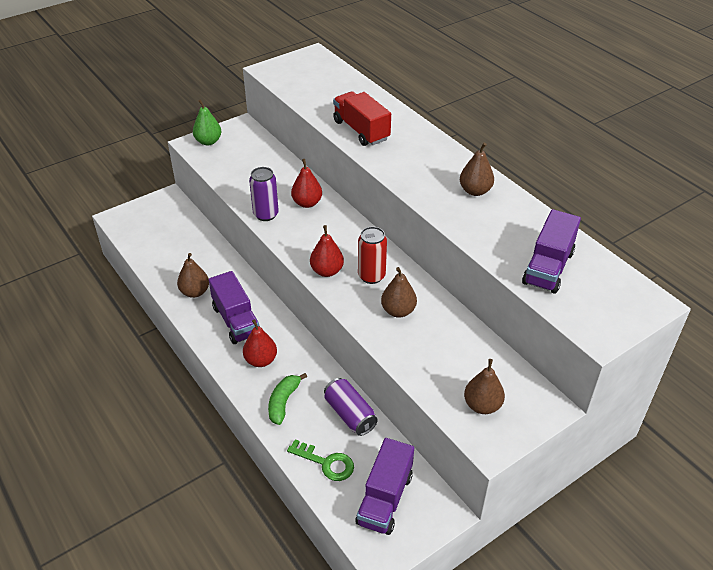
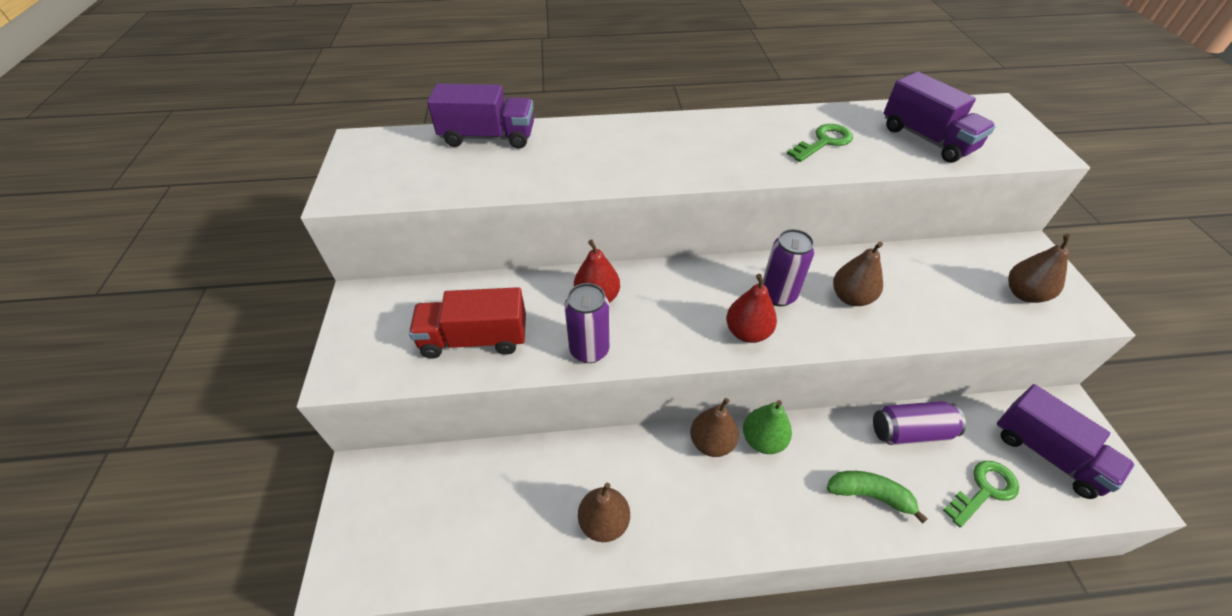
camera: 60 degrees left, 5 degrees up
(208, 141) = (357, 352): green pear -> green pear (763, 440)
(236, 320) = (693, 490): purple truck -> purple truck (488, 137)
(261, 360) = (784, 491): red pear -> none
(283, 402) = (869, 495): green banana -> green banana turned 150 degrees clockwise
(361, 130) = (581, 167): red truck -> red truck (474, 339)
(371, 276) = (778, 295): red can -> purple can
(475, 191) = (769, 133): brown pear -> brown pear (711, 443)
(489, 218) = (824, 142): none -> green key

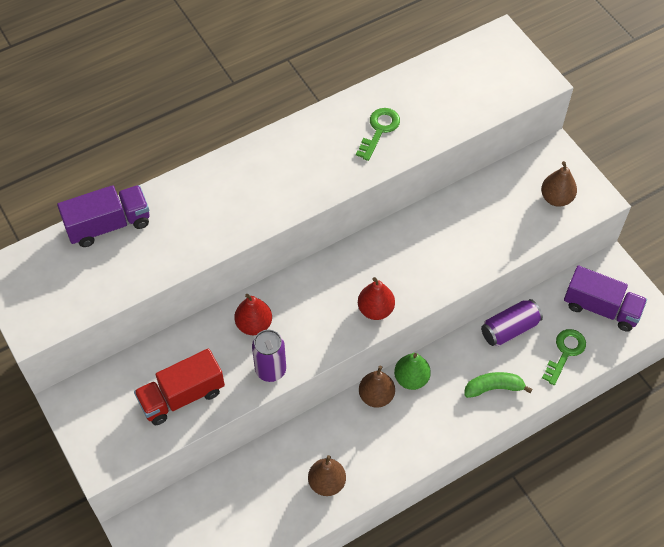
camera: 25 degrees left, 10 degrees up
(778, 295) = (386, 268): purple can -> none
(851, 297) = (438, 249): brown pear -> none
(927, 139) = (455, 98): purple truck -> none

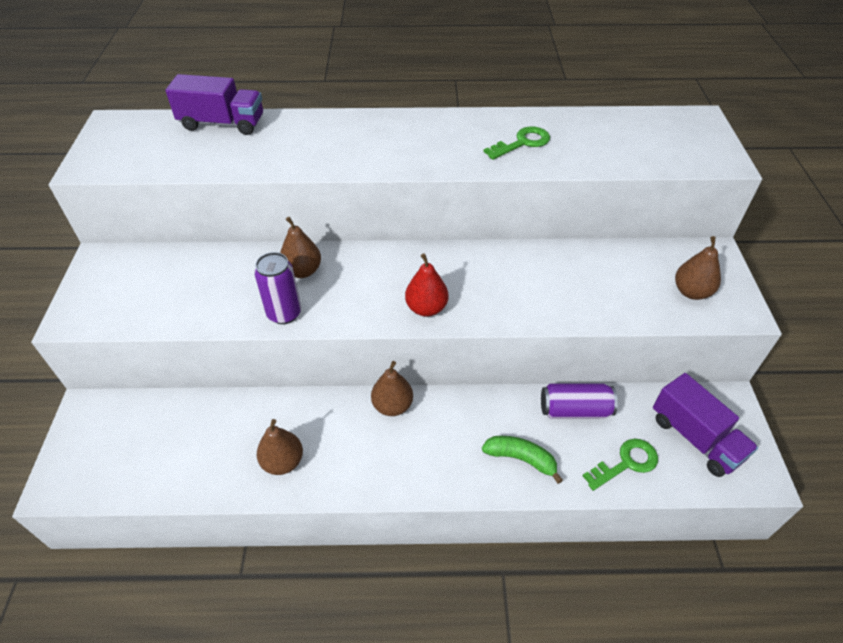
camera: 30 degrees right, 10 degrees down
(182, 396) = (188, 298): red truck -> none
(254, 324) = (302, 271): red pear -> brown pear
(411, 378) = (439, 407): green pear -> none

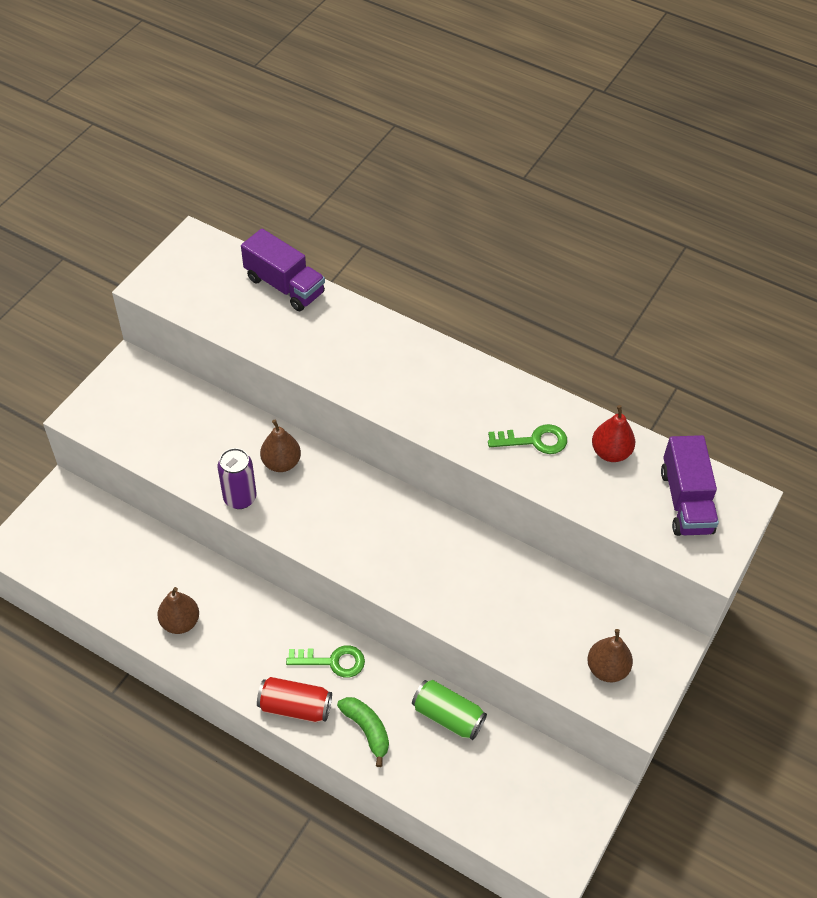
camera: 30 degrees right, 5 degrees up
(392, 406) = (297, 623): brown pear -> none
(426, 308) = (357, 555): red pear -> red pear (610, 452)
(444, 476) = (295, 707): none -> red can
(575, 410) = (448, 716): purple can -> green can
(626, 463) = (452, 785): green key -> green key (332, 661)
(695, 438) = (533, 802): purple truck -> purple truck (686, 501)

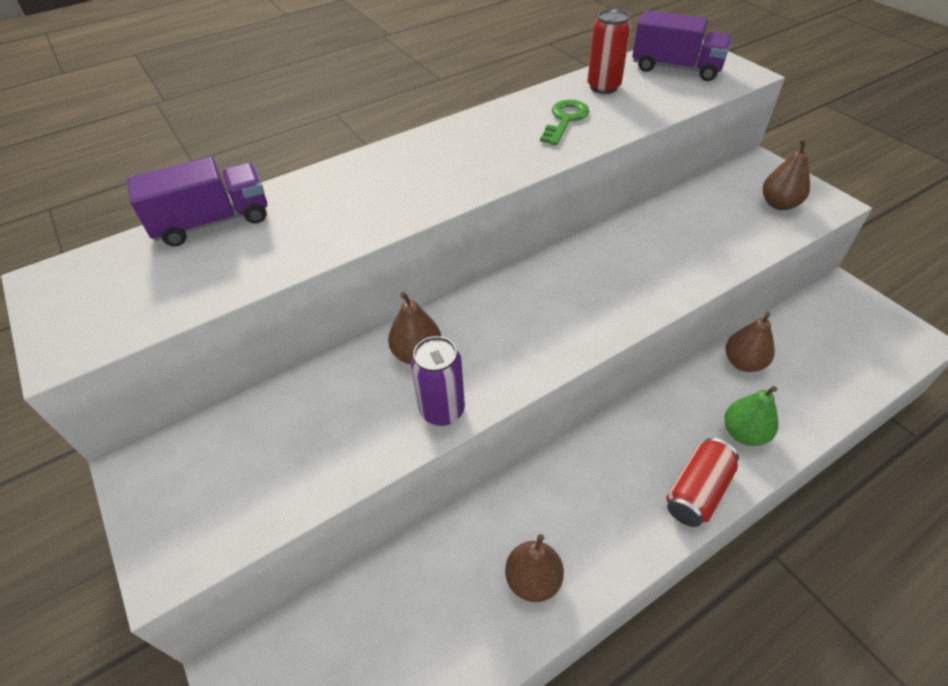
camera: 60 degrees left, 5 degrees down
(332, 661) = (649, 435): green key -> none
(367, 730) = (744, 433): green banana -> green pear
(448, 716) = (743, 362): green can -> brown pear
(610, 452) = (603, 87): red pear -> red can

